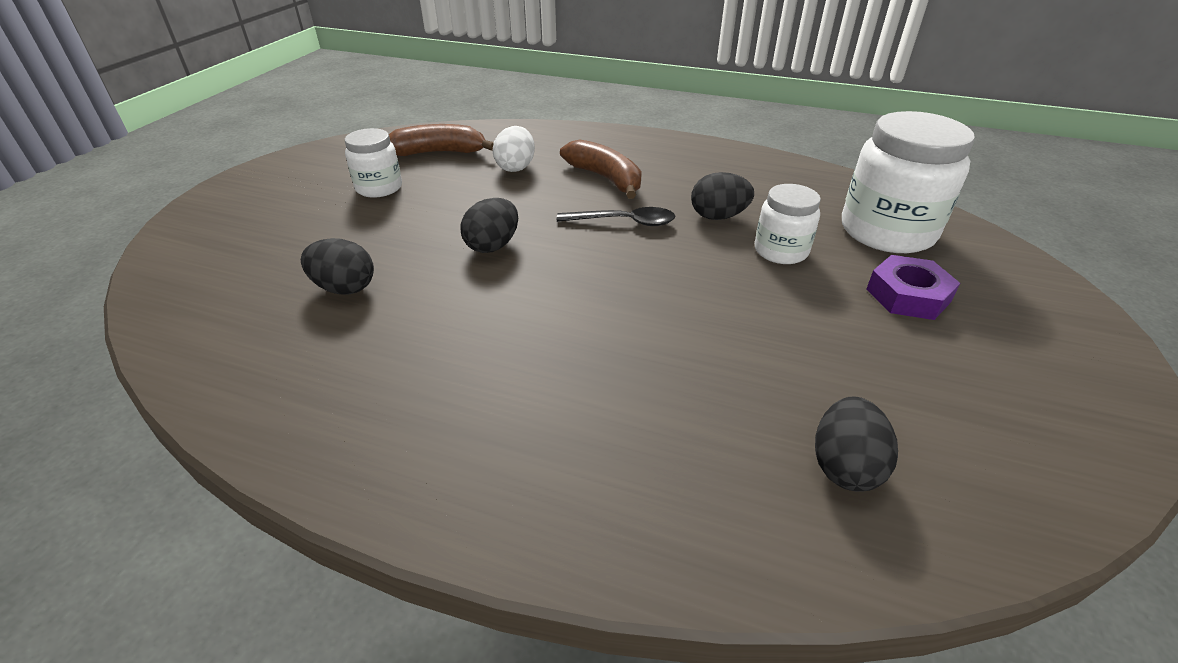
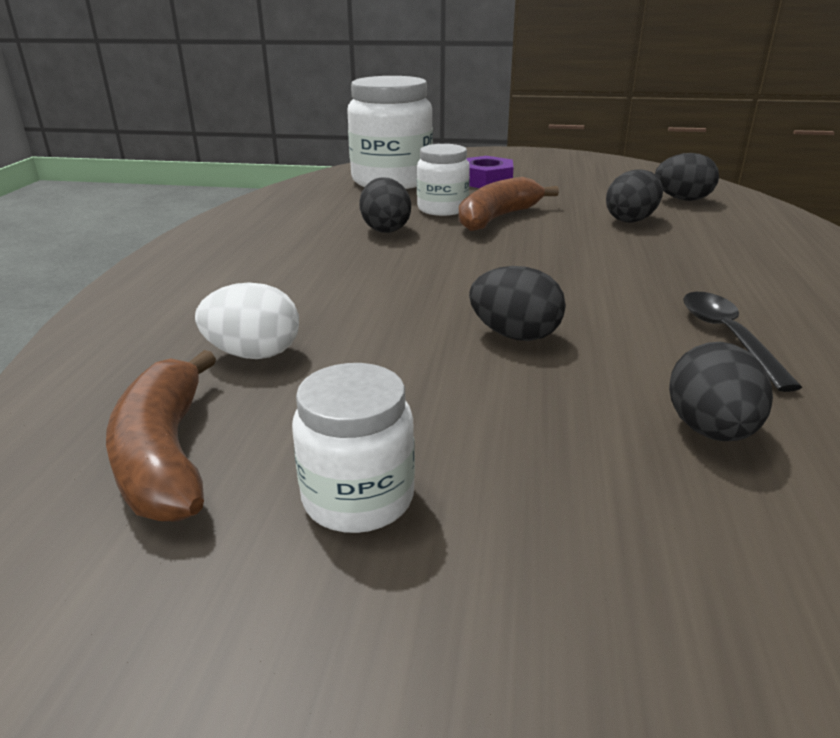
camera: 100 degrees left, 10 degrees down
(605, 178) = (296, 285): brown banana -> brown banana (497, 218)
(624, 222) = (415, 267): black spoon -> black spoon (727, 337)
(742, 377) = (631, 220): none -> black egg

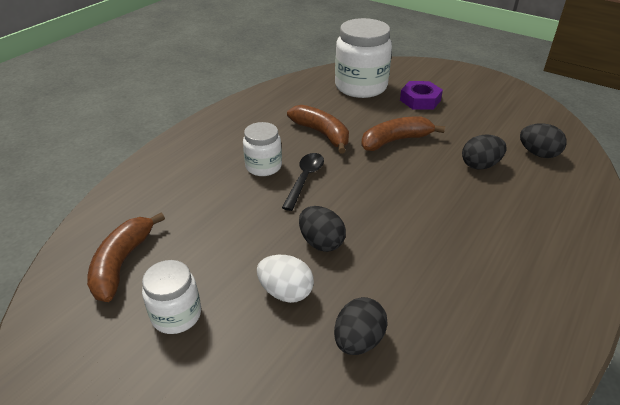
camera: 25 degrees right, 10 degrees up
(254, 354) = (192, 214): white egg -> white egg (286, 292)
(385, 229) = (322, 134): black egg -> brown banana
(442, 209) = (369, 123): white jar -> white jar (263, 166)
(727, 337) = (435, 283): black spoon -> black spoon (305, 179)

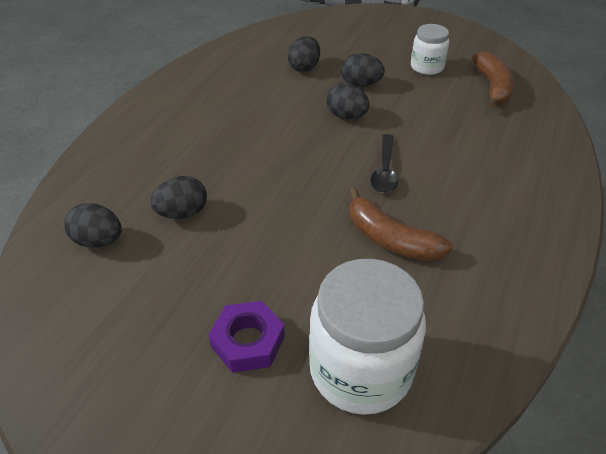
camera: 170 degrees right, 5 degrees up
(263, 166) = (438, 181): white jar -> none
(286, 292) = (361, 84): white egg -> black egg
(395, 140) = (287, 240): brown banana -> none

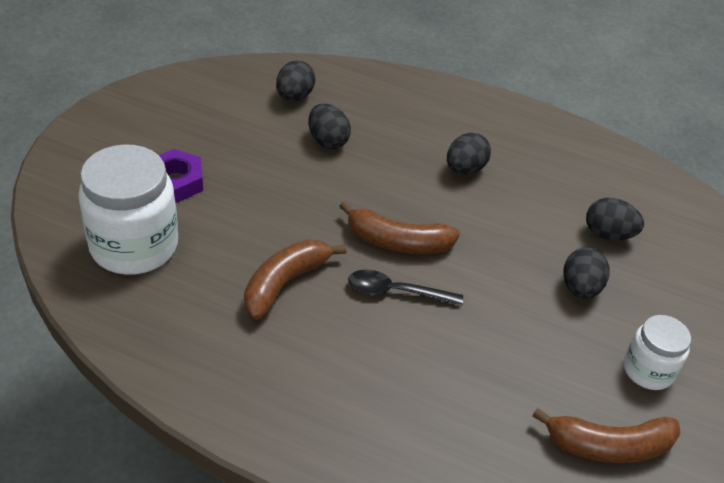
camera: 85 degrees right, 0 degrees up
(326, 169) = (397, 242): none -> brown banana
(346, 116) = (502, 267): black egg -> black egg (465, 169)

